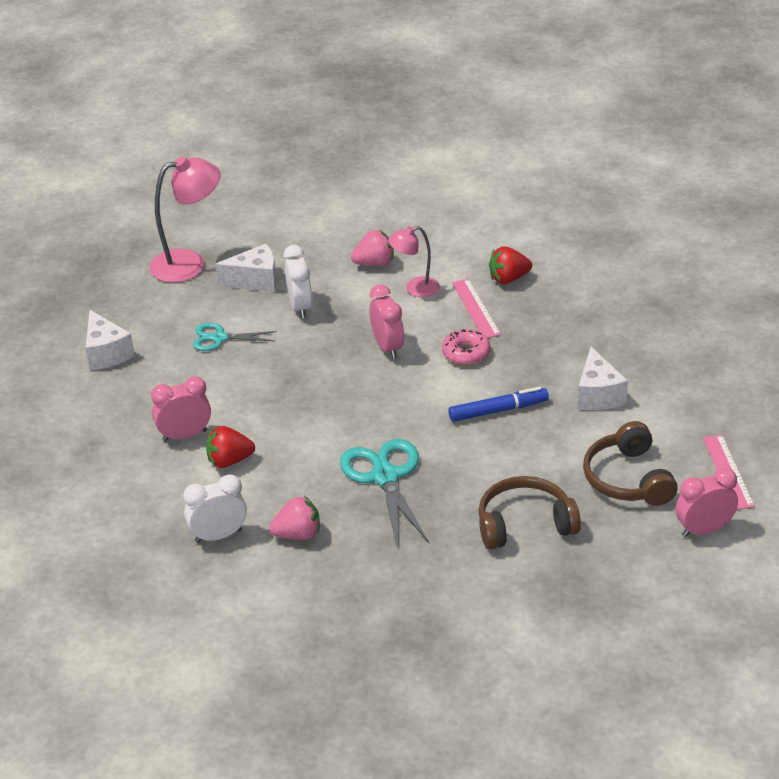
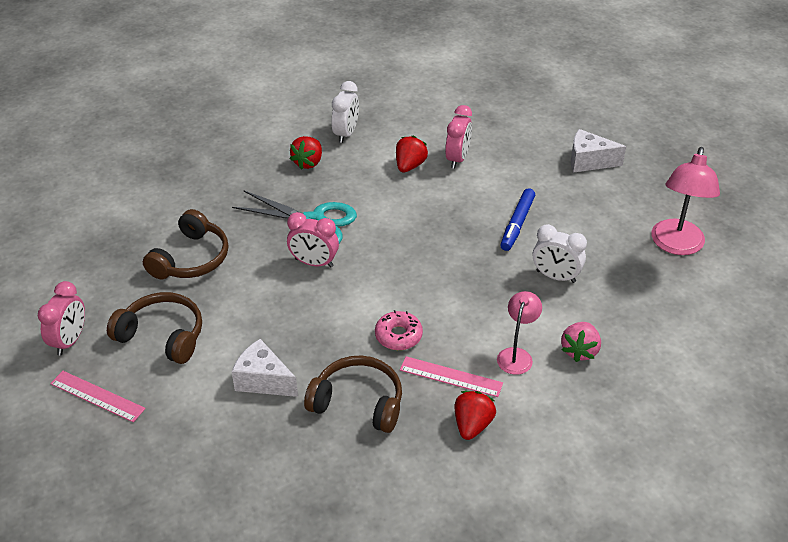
camera: 125 degrees right, 5 degrees up
(219, 338) = (555, 218): turquoise scissors -> none
(255, 281) = (617, 269): white cheese -> none
(298, 534) = (308, 162): pink strawberry -> red strawberry
(388, 347) = (452, 296): pink clock -> pink clock (314, 263)
(498, 410) = (313, 313): blue marker -> blue marker (517, 224)
(556, 338) = (358, 402): none -> brown headphones

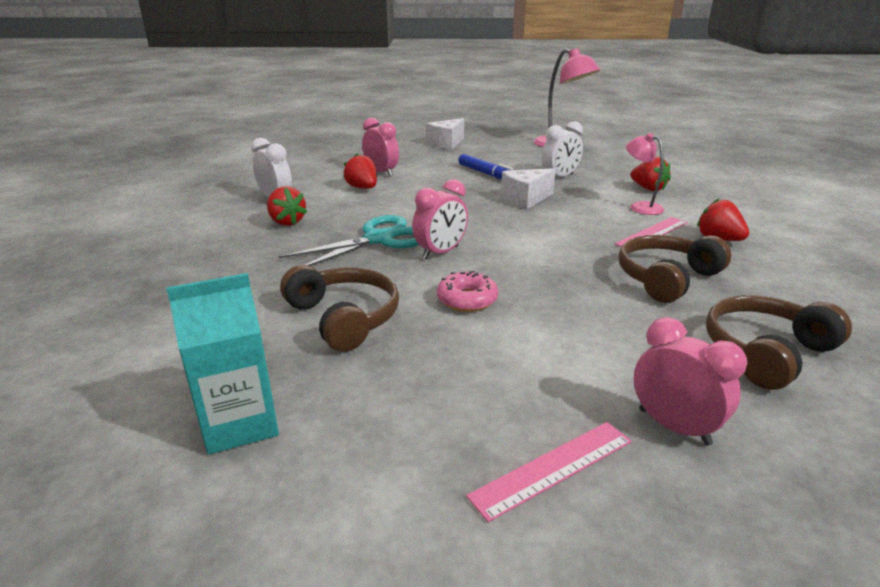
camera: 60 degrees left, 15 degrees down
(70, 341) = (398, 469): pink clock -> pink clock (674, 426)
(75, 271) = (239, 423): none -> turquoise carton
(162, 336) = (467, 373): brown headphones -> brown headphones (766, 352)
(263, 380) = (603, 321): white cheese -> white cheese (525, 200)
(398, 335) = (583, 241): pink donut -> pink donut (467, 299)
(579, 351) = (648, 188): pink strawberry -> red strawberry

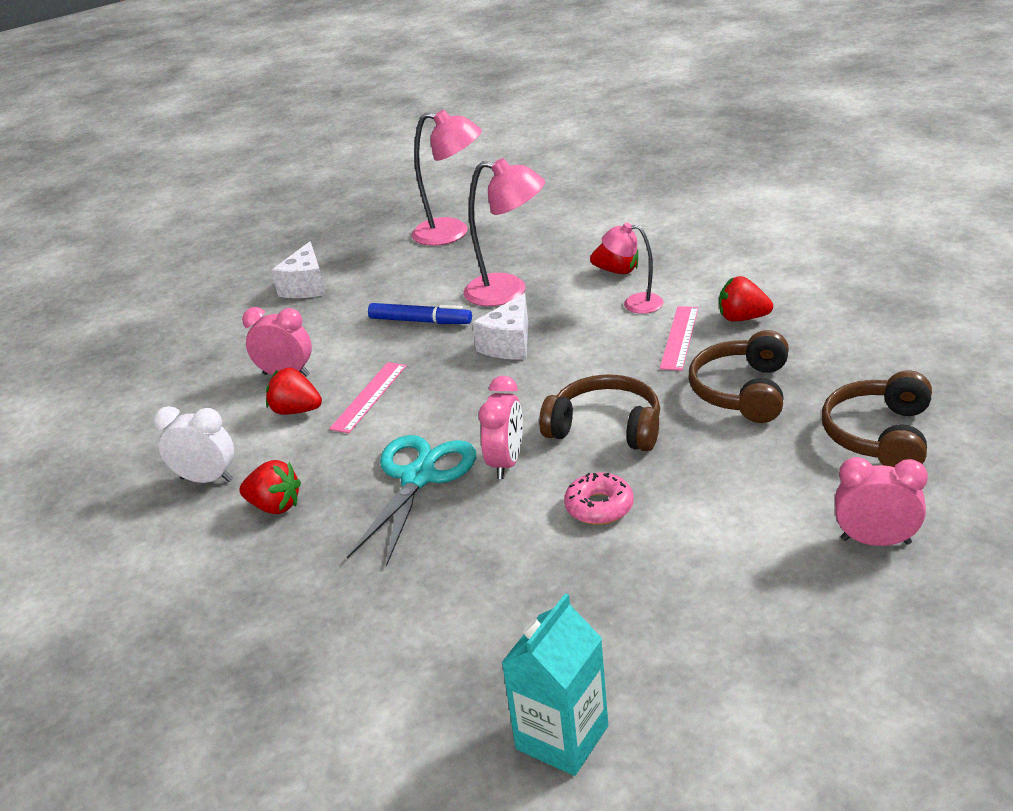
camera: 30 degrees left, 5 degrees up
(344, 318) = (511, 589): brown headphones -> brown headphones (606, 428)
(553, 468) = (831, 623): pink ruler -> pink ruler (369, 397)
(560, 177) = (508, 291): white clock -> pink lamp

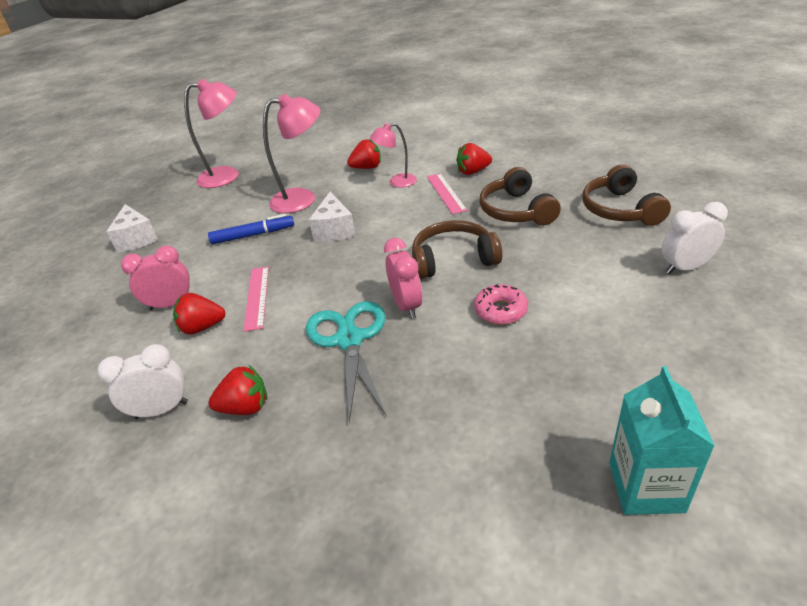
camera: 30 degrees left, 5 degrees up
(875, 541) = (685, 267): pink clock -> white clock

